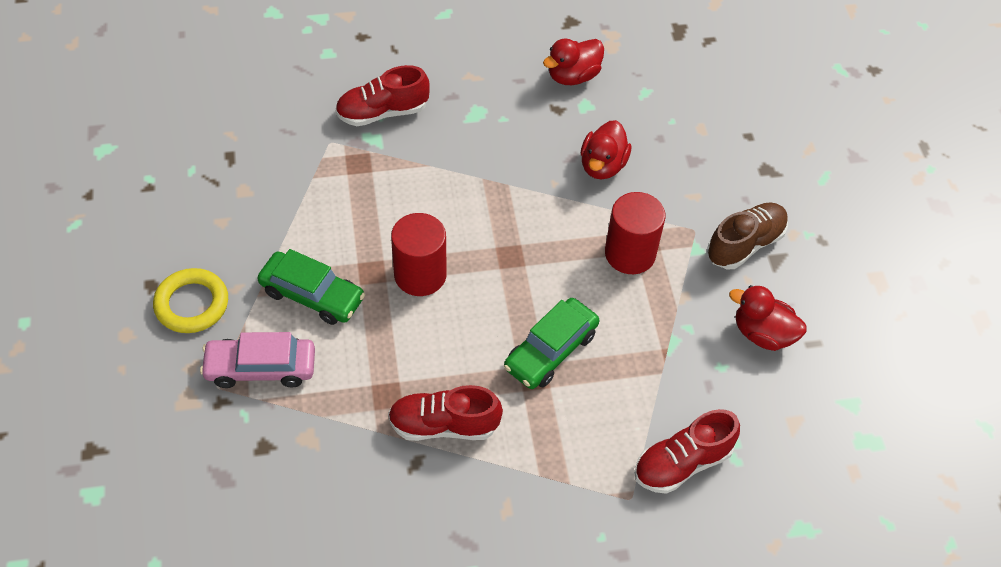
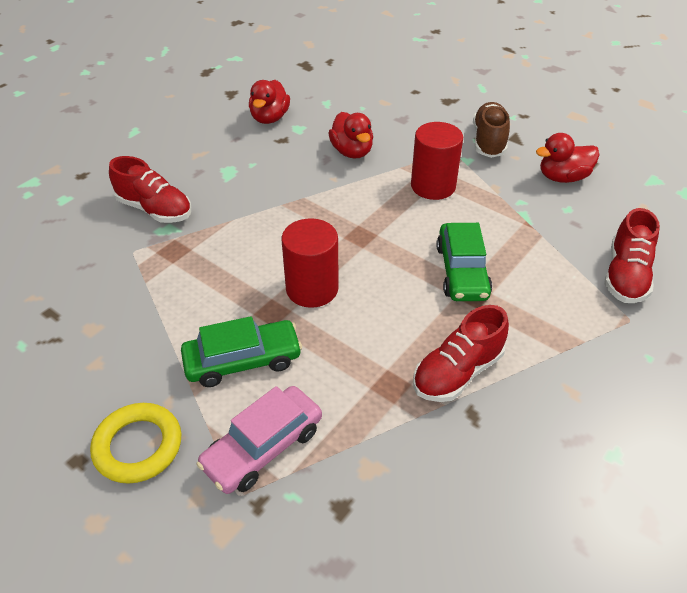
camera: 40 degrees left, 10 degrees down
(382, 112) = (155, 209): red shoe -> red shoe turned 90 degrees counterclockwise

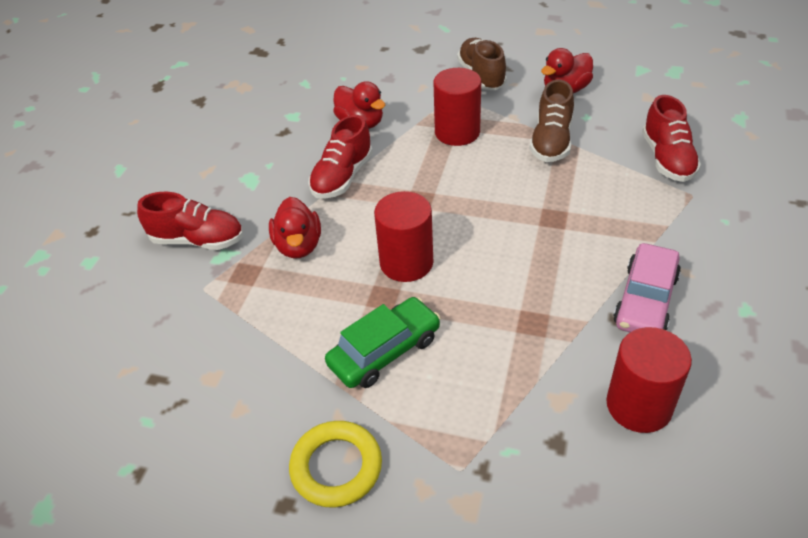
camera: 20 degrees left, 0 degrees up
(263, 447) = (455, 420): pink car -> pink car (645, 300)
(269, 118) = (257, 114): red duck -> red duck (298, 246)
(442, 505) = (639, 405): none -> red cylinder
(457, 372) = (582, 290): red shoe -> red shoe (342, 177)
(462, 271) = (531, 201): green car -> none
(517, 222) = (551, 141): none -> brown shoe

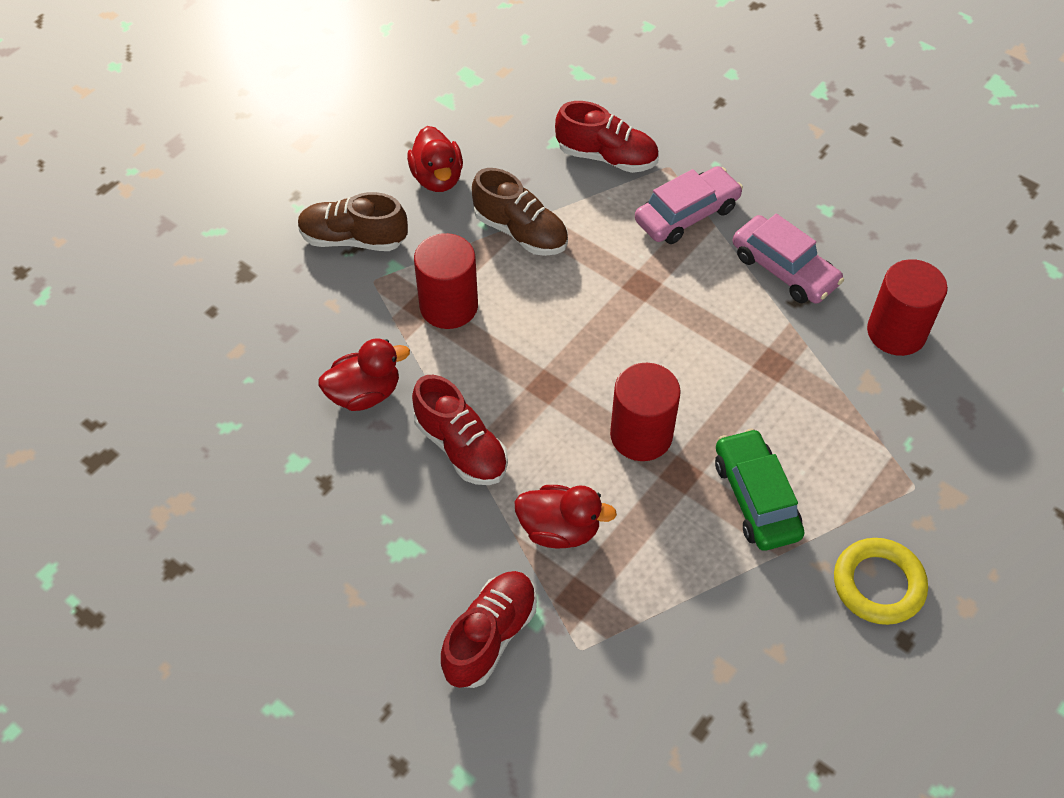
camera: 70 degrees left, 10 degrees up
(650, 221) = (687, 214): none -> pink car

